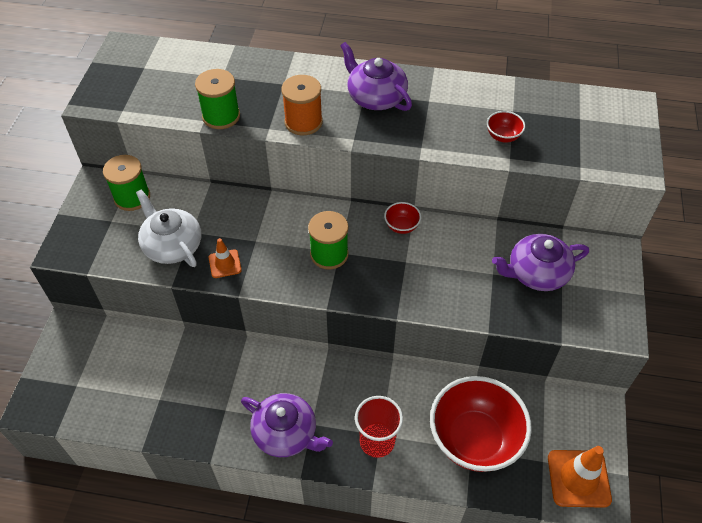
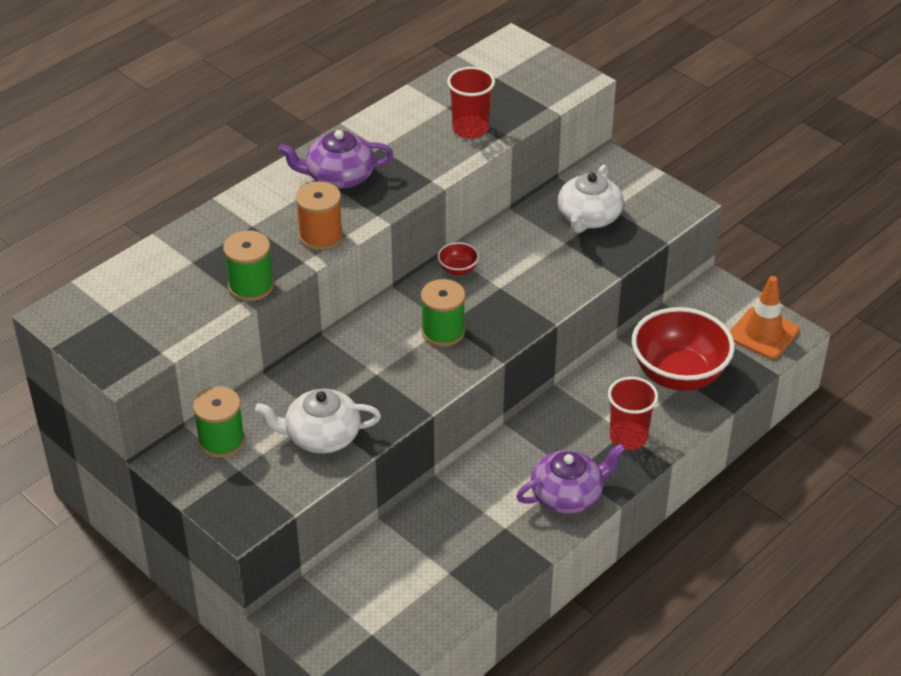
camera: 55 degrees left, 10 degrees down
(225, 264) = (383, 407): orange traffic cone -> none
(503, 136) = (470, 129): red bowl -> red cup
(536, 273) = (588, 217): purple teapot -> white teapot

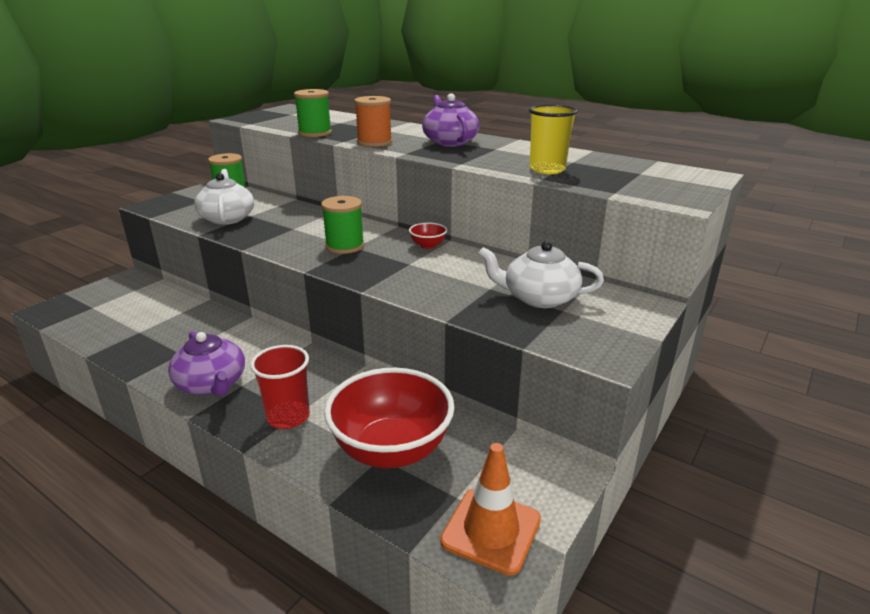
camera: 80 degrees right, 15 degrees down
(470, 129) = (547, 169): red cup -> yellow cup

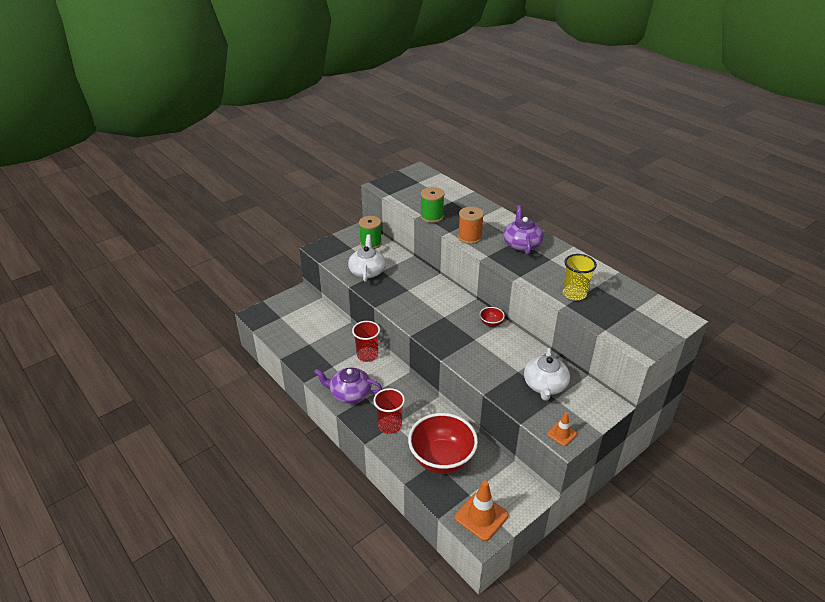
camera: 15 degrees right, 10 degrees up
(212, 384) = (350, 393): purple teapot -> purple teapot turned 120 degrees clockwise
(240, 332) = (367, 355): none -> red cup
(345, 246) = (438, 314): green spool -> none
(539, 298) = (545, 385): white teapot -> white teapot turned 105 degrees counterclockwise
(598, 350) = (561, 434): none -> orange traffic cone

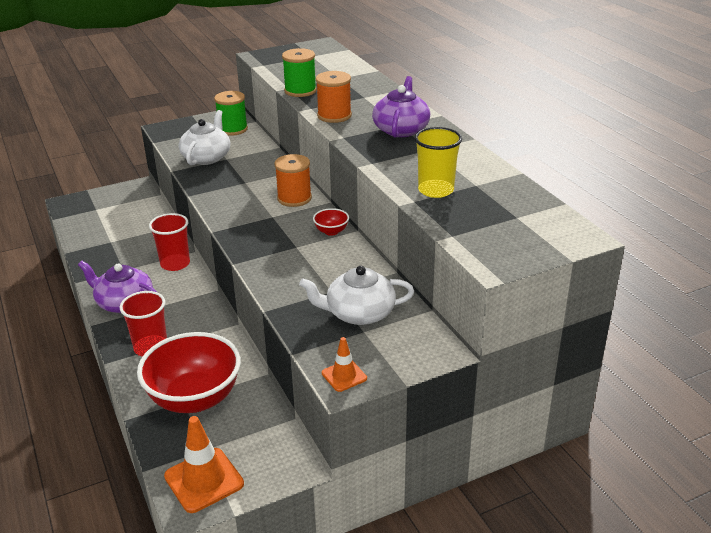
camera: 15 degrees right, 5 degrees down
(450, 299) = (294, 198): none -> orange spool
(545, 385) = (359, 313): white teapot -> white teapot turned 60 degrees clockwise

